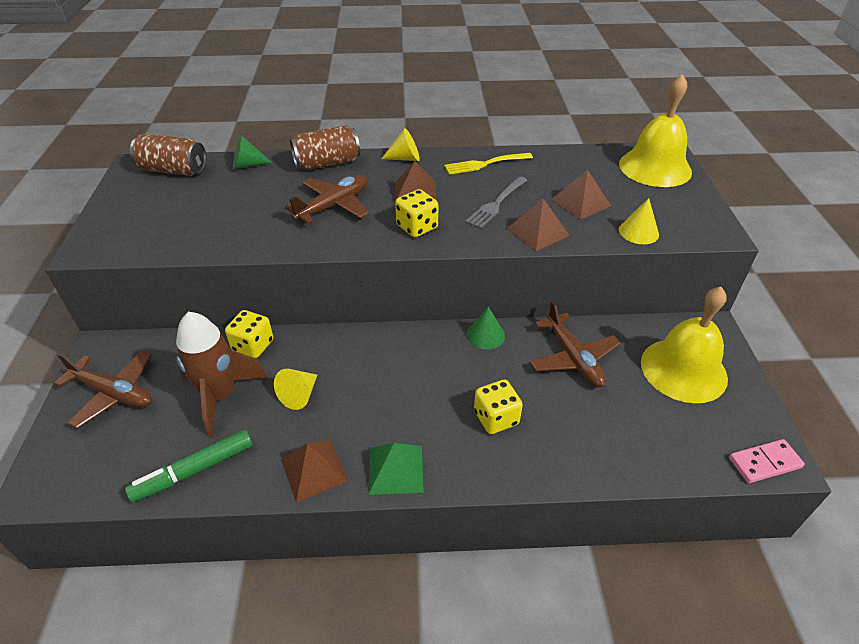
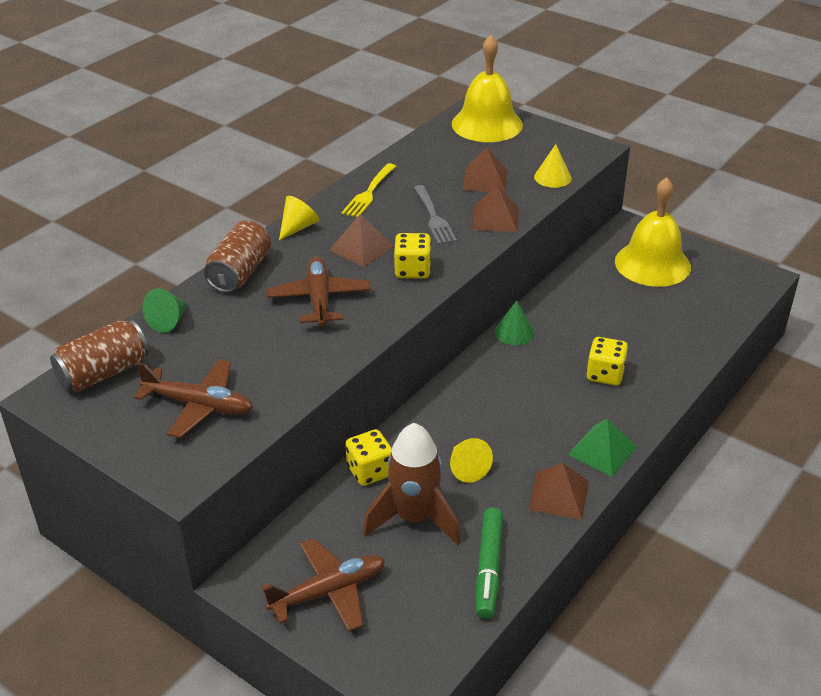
camera: 50 degrees left, 5 degrees down
(573, 358) = (587, 304): brown plane -> brown plane (199, 406)
(764, 463) = (758, 284): pink domino -> none

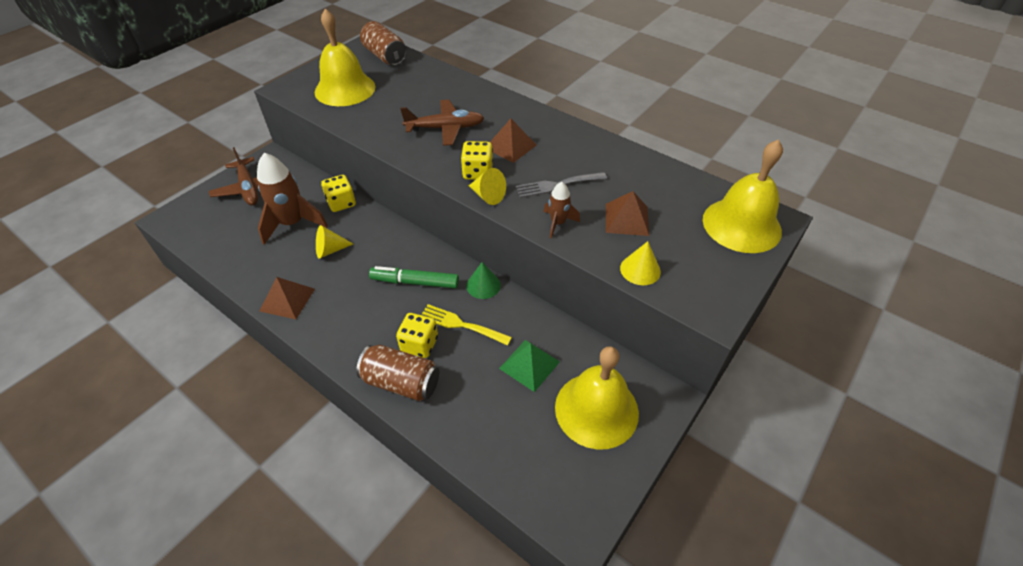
camera: 90 degrees right, 10 degrees up
(169, 321) = (431, 72): green cone -> none
(199, 406) = (345, 89): brown plane -> yellow bell
(240, 272) = (481, 94): brown can -> brown can (401, 382)
(298, 227) = (539, 115): yellow cone -> yellow cone (488, 196)
(369, 193) = (593, 149): yellow fork -> yellow fork (461, 324)
(488, 568) = (236, 257): green marker -> green marker (415, 282)
(495, 218) = (558, 223): brown pyramid -> brown rocket
(602, 450) = (326, 331): green pyramid -> green pyramid (529, 365)

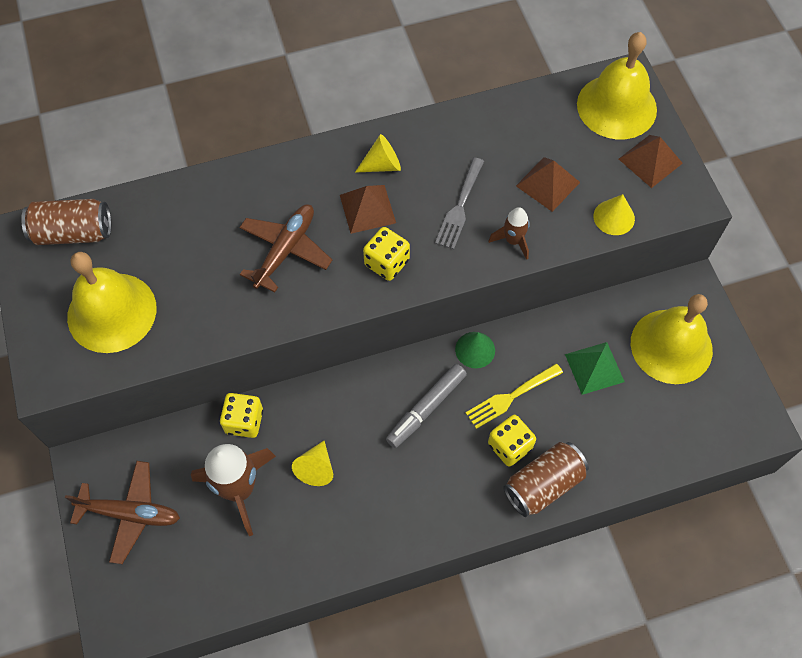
camera: 55 degrees left, 15 degrees up
(287, 299) = (362, 543): brown pyramid -> brown pyramid (650, 161)
(415, 282) = (426, 408): green marker -> grey marker
(488, 196) = (430, 275): yellow cone -> yellow cone (382, 165)

